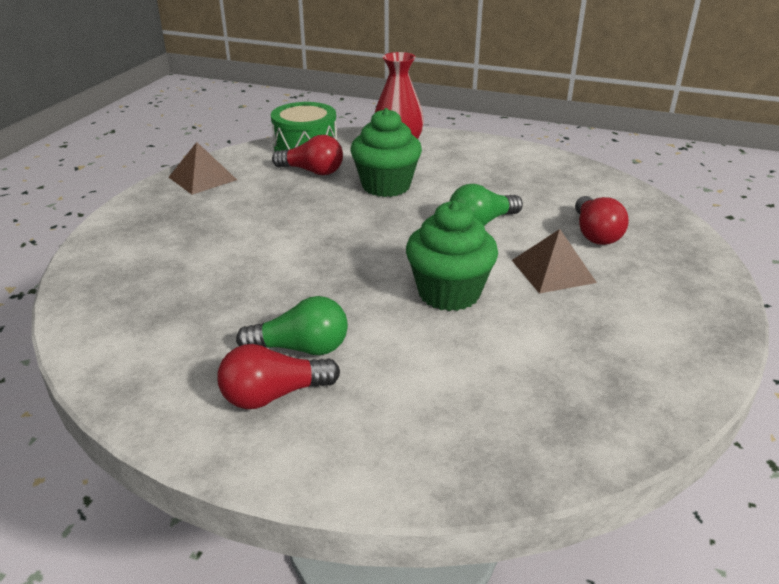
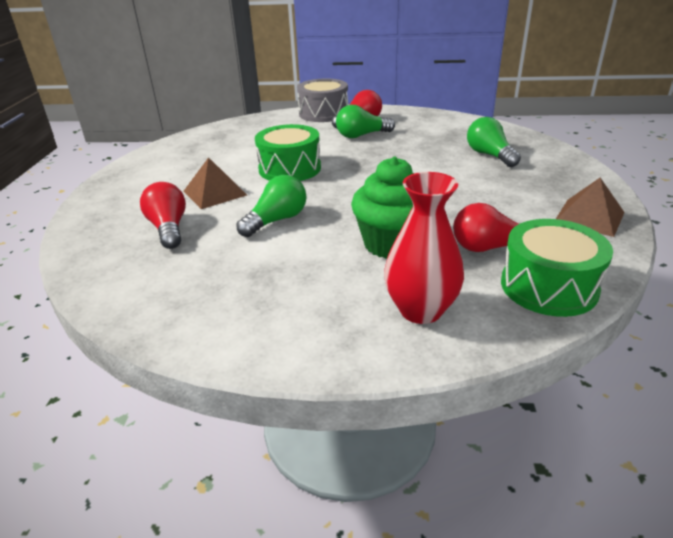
camera: 165 degrees right, 0 degrees up
(175, 261) = (489, 155): none -> green light bulb
(322, 459) = (323, 113): none -> grey drum
(449, 293) = (290, 169): green cupcake -> green drum

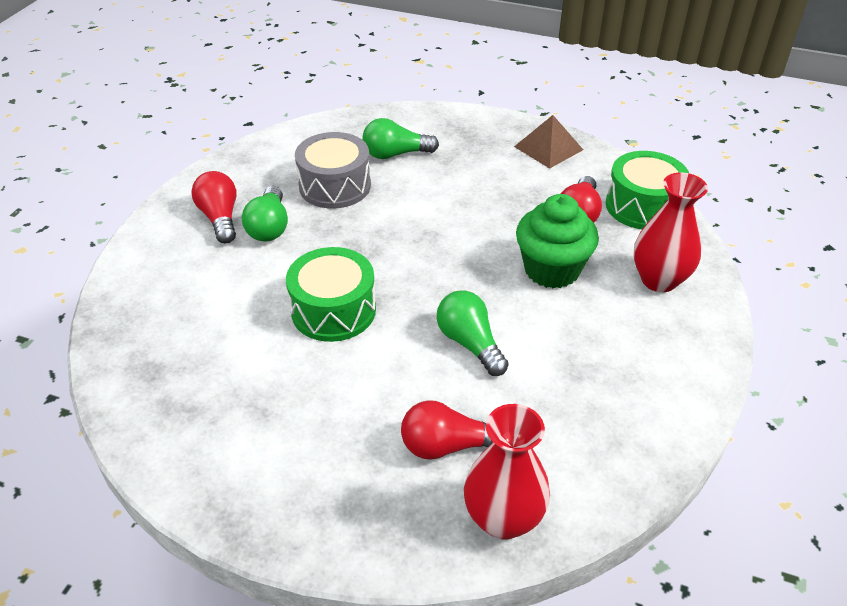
camera: 75 degrees left, 10 degrees up
(100, 260) = (503, 518): none -> red vase
(215, 193) = (366, 392): brown pyramid -> none
(323, 113) = (153, 243): grey drum -> grey drum (335, 186)

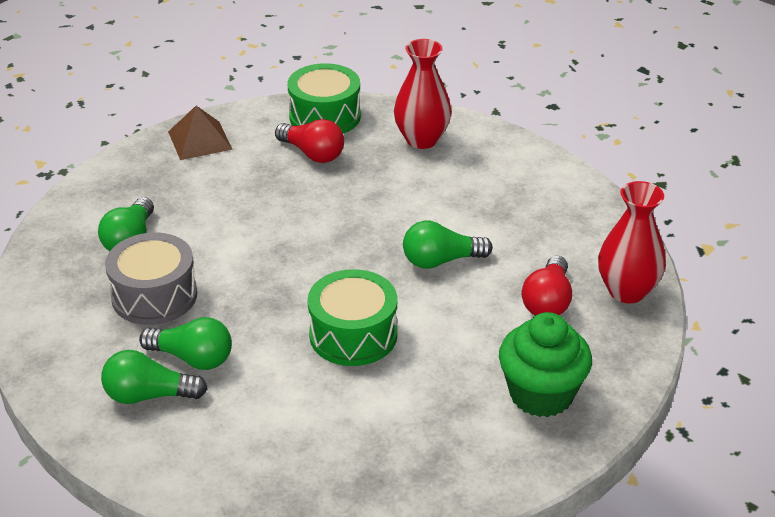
camera: 70 degrees left, 5 degrees down
(220, 218) = (149, 395): red light bulb -> green light bulb
(551, 270) = (376, 190): green cupcake -> green cupcake (541, 394)

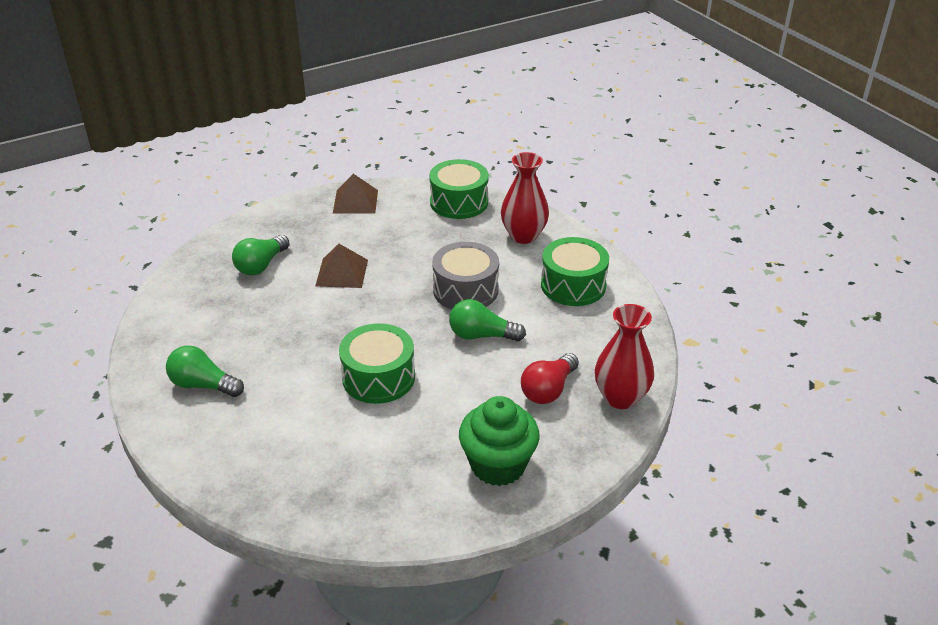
camera: 20 degrees right, 0 degrees up
(154, 296) = (252, 311): grey drum -> grey drum (465, 290)
(192, 358) = (250, 365): green light bulb -> none
(235, 227) = (341, 273): none -> brown pyramid
(312, 153) = (432, 229): red light bulb -> none
(508, 183) = (573, 285): none -> green drum

